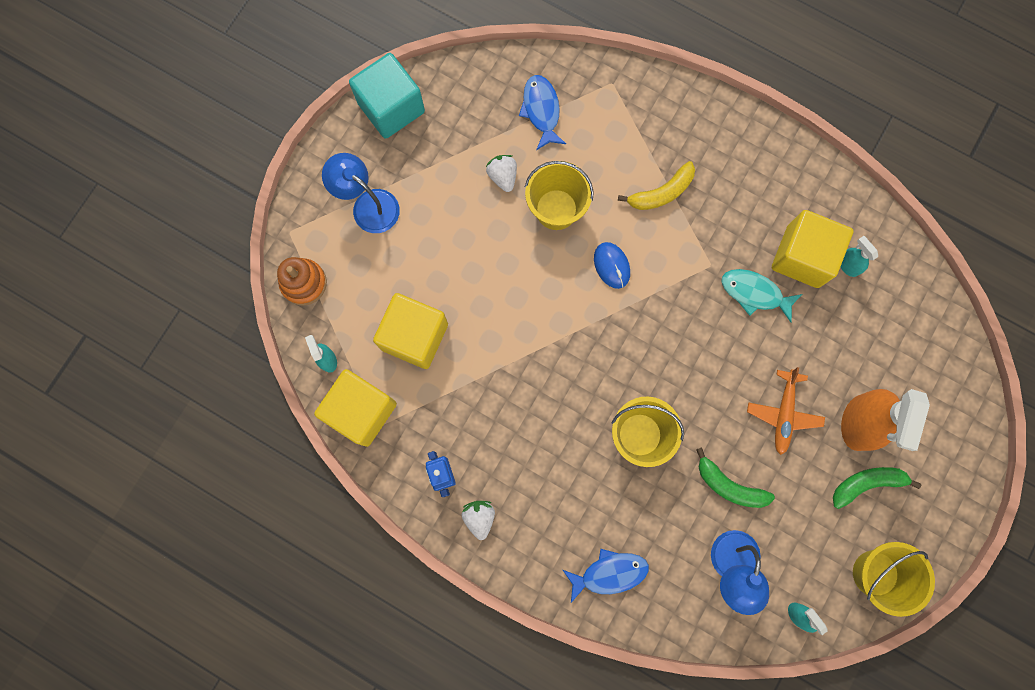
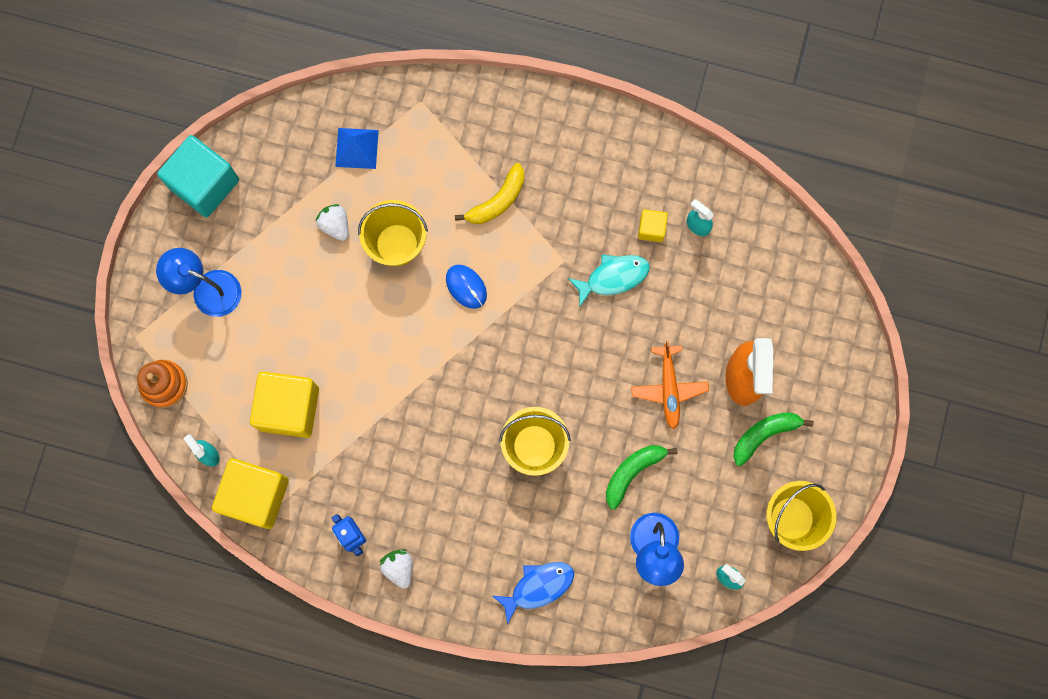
camera: 15 degrees left, 0 degrees up
(541, 110) = (357, 148): blue fish -> blue pyramid
(729, 485) = (632, 472): green banana -> green banana turned 120 degrees clockwise
(754, 293) = (613, 277): turquoise fish -> turquoise fish turned 150 degrees clockwise
(802, 257) = (651, 229): yellow cube -> yellow cube, size x0.48

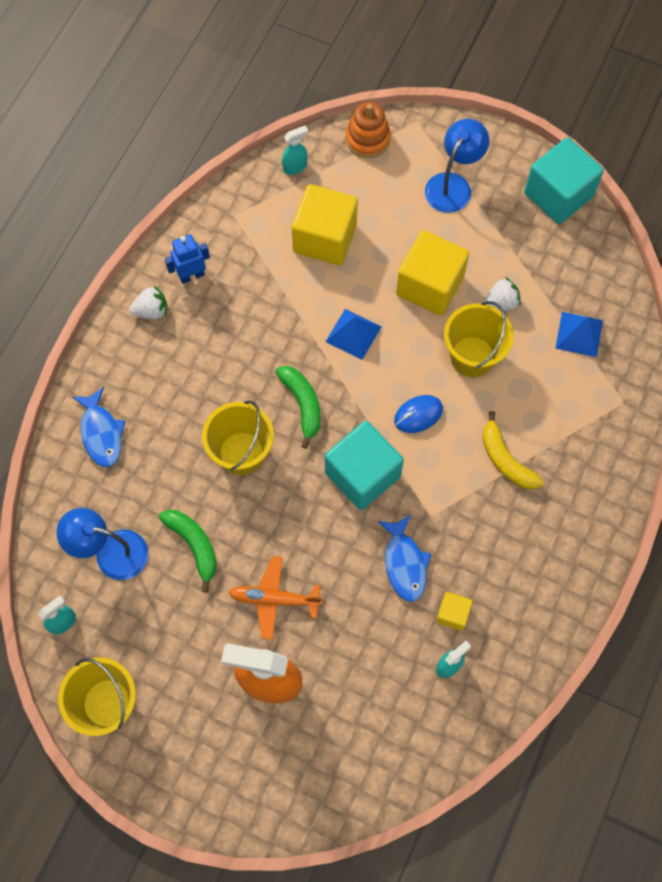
camera: 100 degrees right, 10 degrees down
(256, 495) = (248, 200): yellow cube -> yellow cube (430, 285)
(391, 361) = (353, 334): none -> blue pyramid
(535, 329) = (362, 474): none -> turquoise cube
(613, 277) = (404, 563): turquoise fish -> blue fish
(764, 434) = (203, 692): green banana -> green banana (302, 404)

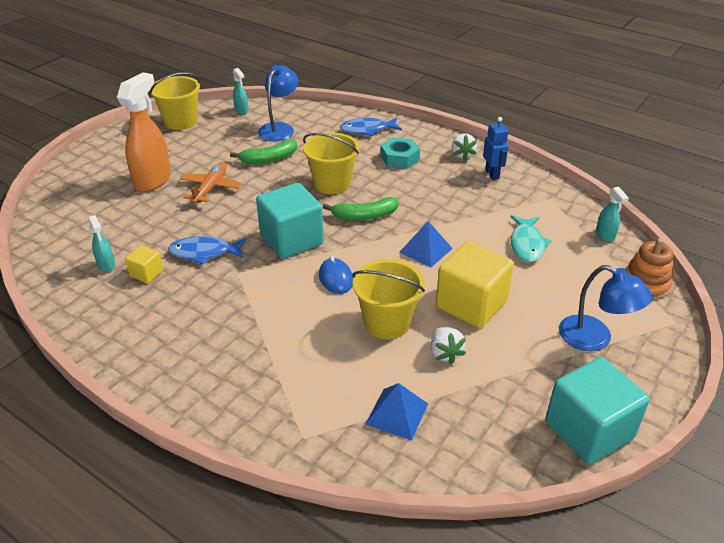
camera: 100 degrees right, 30 degrees down
(170, 383) = (399, 158): none -> turquoise nut
(325, 238) = (527, 244): yellow cube -> turquoise fish
(505, 460) = (271, 329): yellow banana -> none

